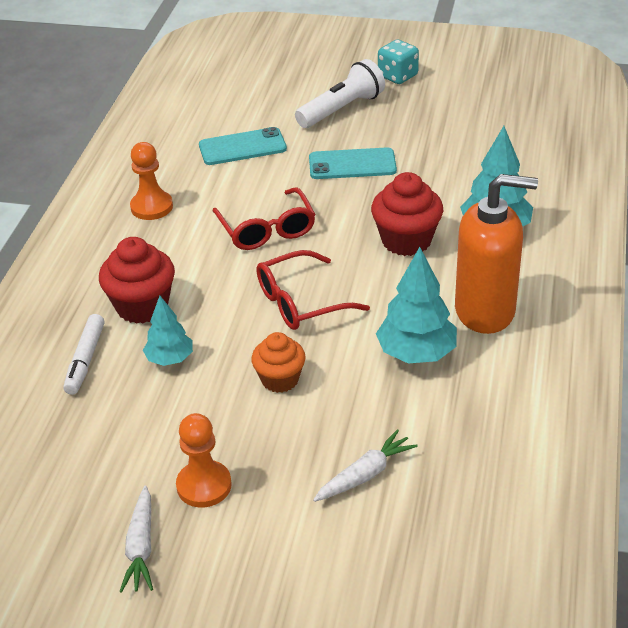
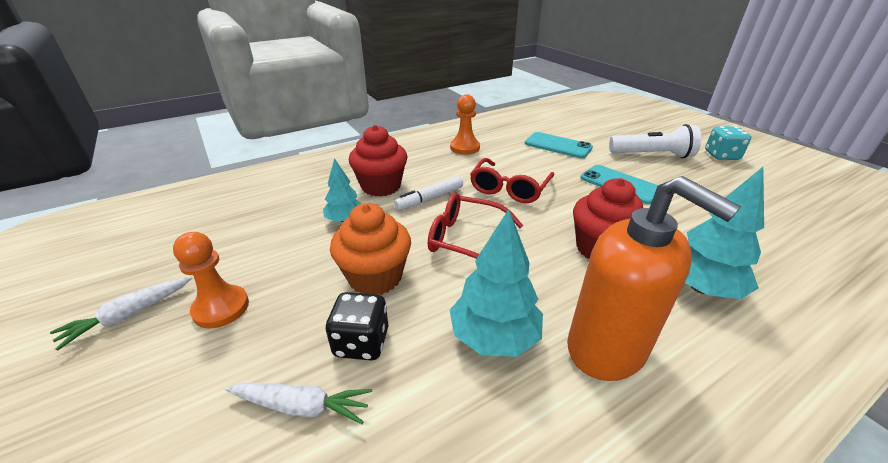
camera: 45 degrees right, 5 degrees down
(85, 360) = (312, 193): white marker -> white marker (430, 199)
(280, 379) = (375, 277): orange cupcake -> orange cupcake, size x1.50
(342, 421) = (361, 342): none -> black dice

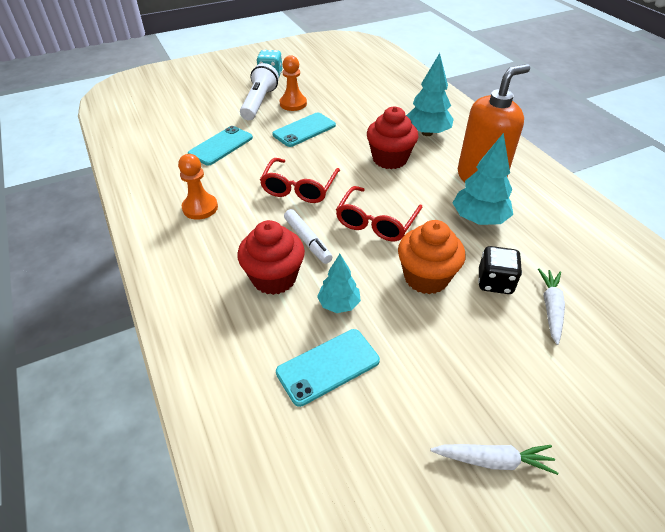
camera: 85 degrees left, 10 degrees up
(129, 315) = (493, 460): white carrot -> white carrot turned 45 degrees counterclockwise
(221, 308) = (473, 381): orange pawn -> orange pawn (293, 104)
(278, 218) = (328, 366): none -> turquoise phone
(509, 189) = (299, 188): red glasses -> red glasses turned 75 degrees clockwise

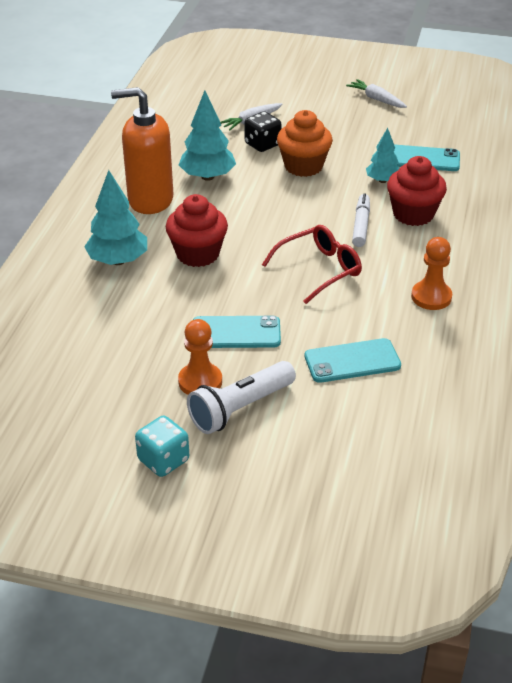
camera: 140 degrees left, 5 degrees down
(376, 222) = (289, 212): red glasses -> none

